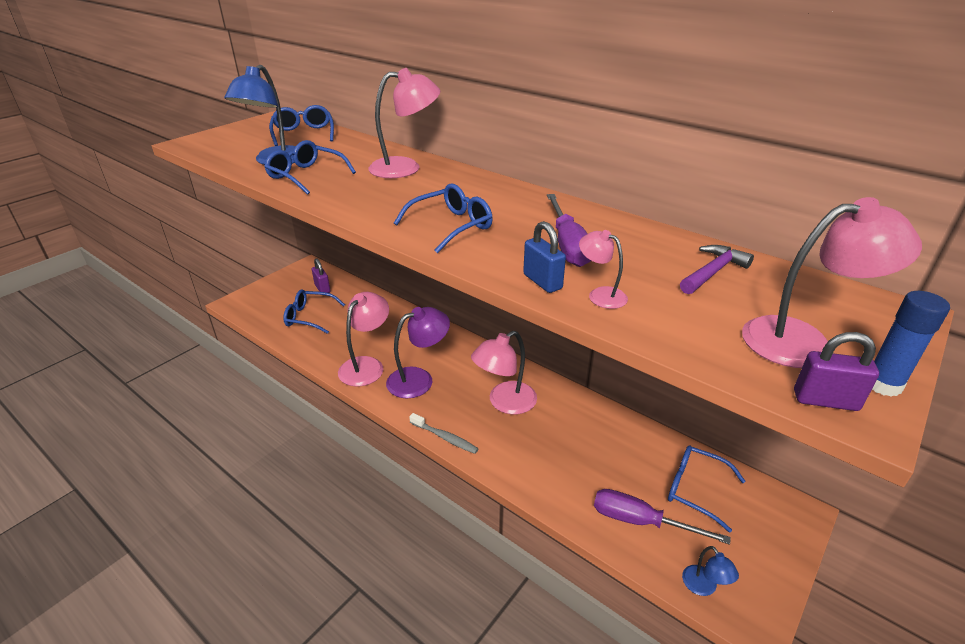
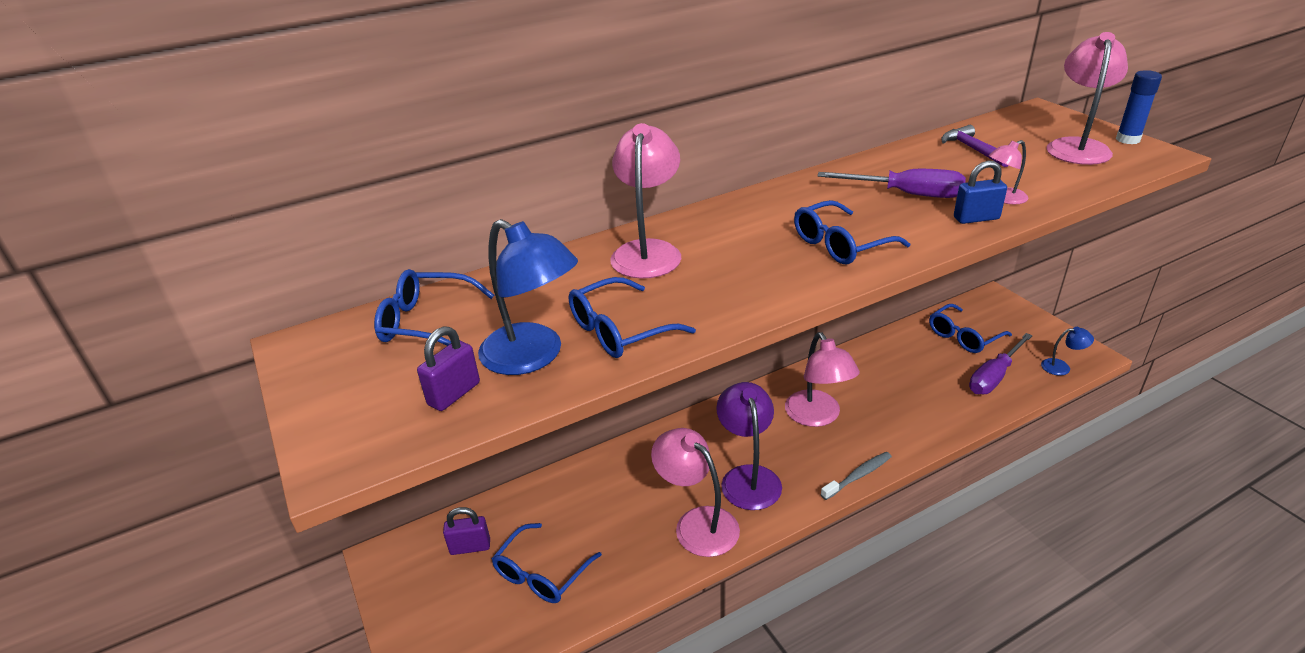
camera: 65 degrees left, 0 degrees up
(451, 226) = (840, 244): blue glasses -> blue glasses turned 105 degrees counterclockwise
(825, 400) = (1147, 159): purple padlock -> purple padlock (454, 394)

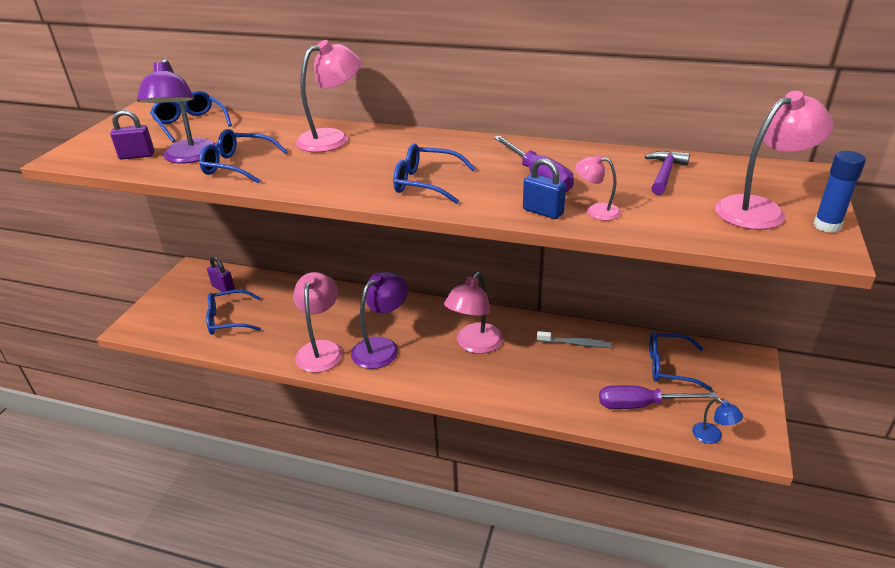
camera: 45 degrees right, 0 degrees up
(533, 356) = (188, 157): blue lamp -> purple lamp
(858, 476) = (439, 391): grey toothbrush -> grey toothbrush (575, 343)

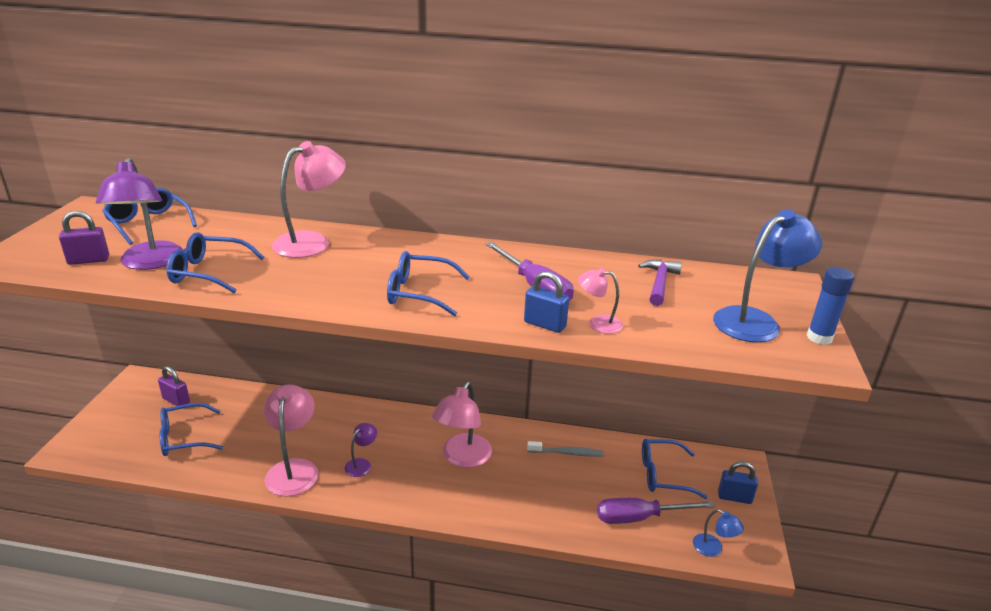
camera: 10 degrees left, 5 degrees down
(382, 347) = (361, 464): purple lamp -> purple lamp, size x0.51
(740, 390) = (734, 497): none -> blue padlock
(760, 209) = (755, 321): pink lamp -> blue lamp

